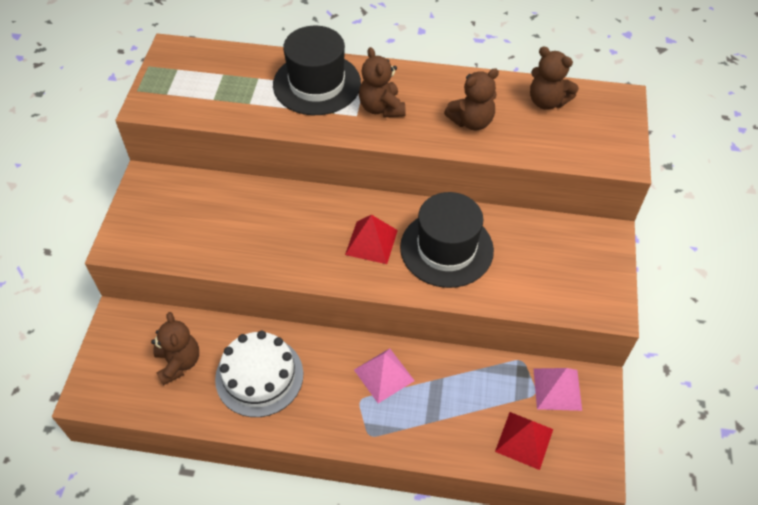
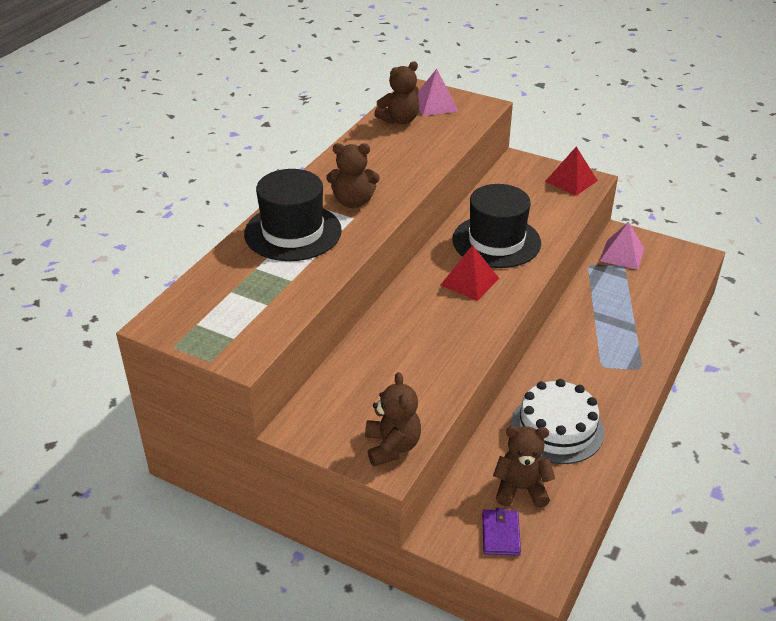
camera: 70 degrees left, 15 degrees down
(126, 358) = (500, 534): none -> purple wallet
(384, 375) = (580, 345): pink pyramid -> pink pyramid (435, 104)
(471, 121) = (401, 160): brown teddy bear -> brown teddy bear (392, 447)
(524, 440) = (664, 283): red pyramid -> red pyramid (571, 181)

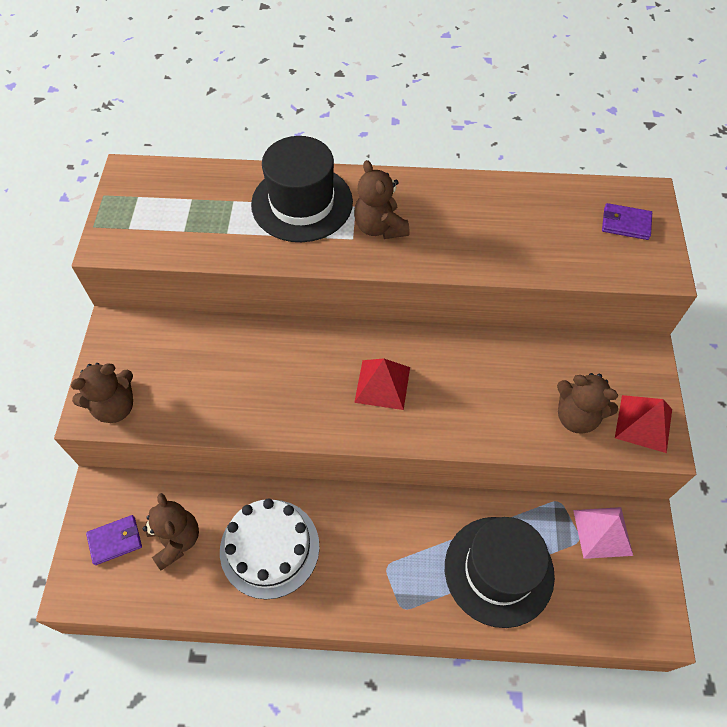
camera: 65 degrees right, 20 degrees up
(399, 120) = (566, 205): brown teddy bear -> brown teddy bear (576, 416)
(435, 104) = (625, 223): pink pyramid -> purple wallet
(496, 241) = (468, 385): black hat -> black hat (498, 570)

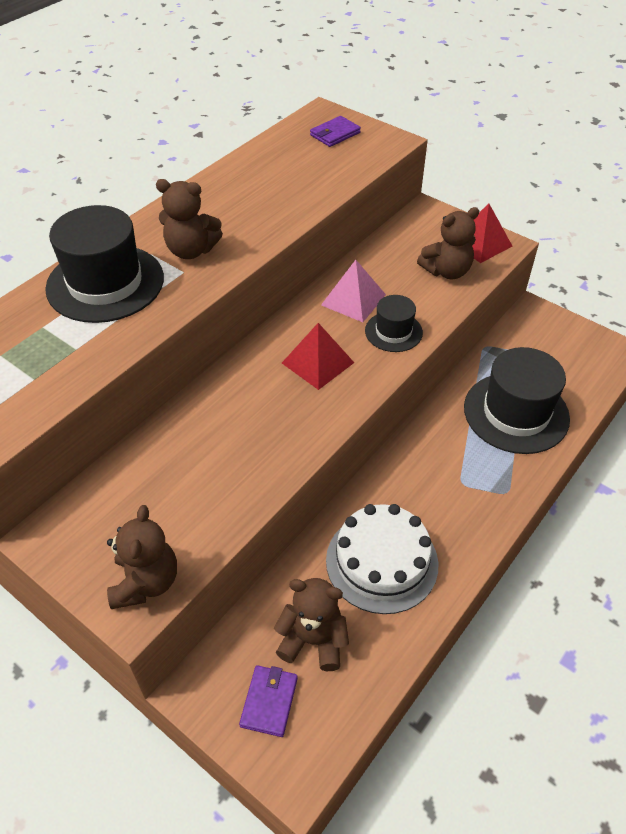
camera: 55 degrees left, 10 degrees down
(462, 418) = (393, 331): none -> black hat
(602, 532) = (526, 337): pink pyramid -> pink pyramid (353, 299)

